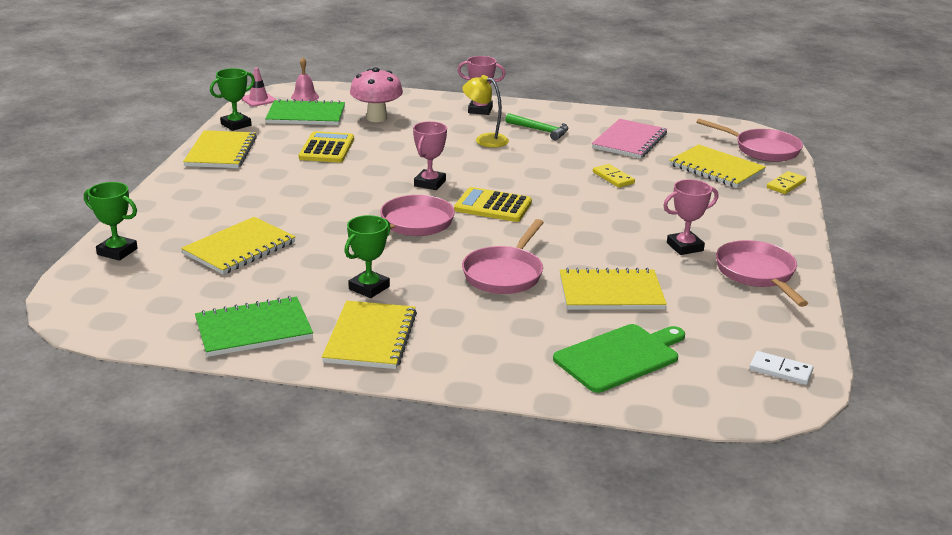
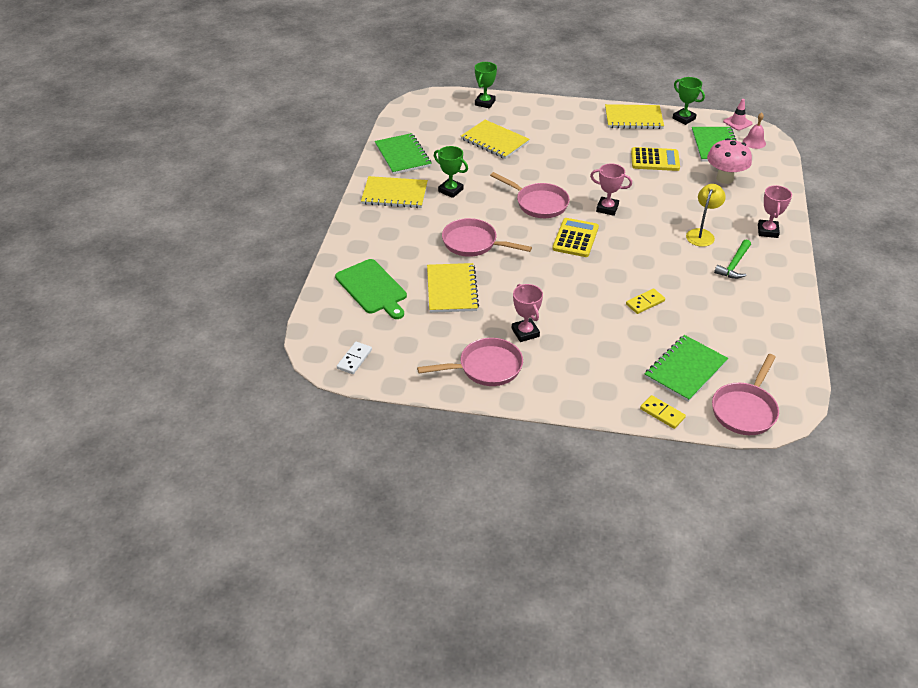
camera: 90 degrees right, 15 degrees up
(629, 141) = (731, 318): pink notebook -> none
(716, 168) = (685, 370): yellow notebook -> green notebook

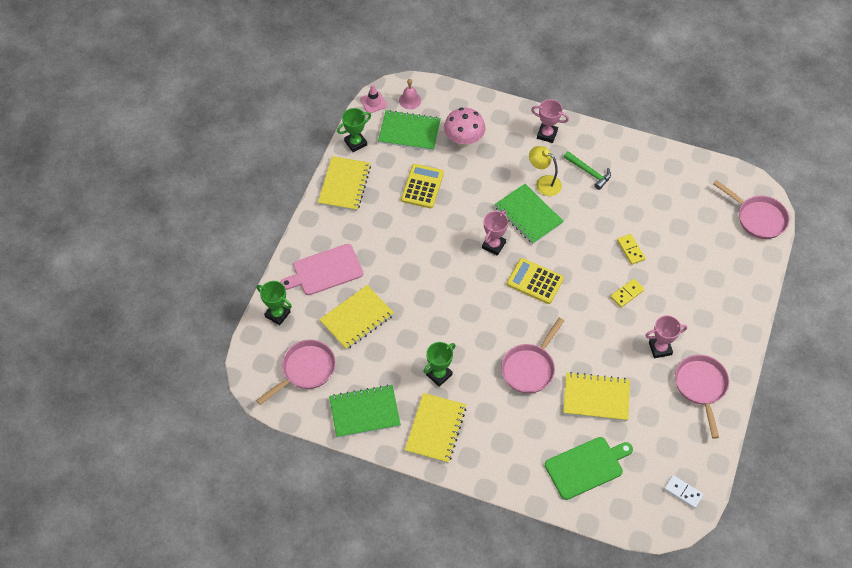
camera: 80 degrees left, 15 degrees up
(537, 120) = (325, 271): none -> pink cutting board
(538, 203) = (475, 300): pink pan -> pink pan (305, 370)
(662, 413) = (759, 272): yellow domino -> yellow domino (627, 294)
(685, 370) = (713, 244): green notebook -> green notebook (528, 215)

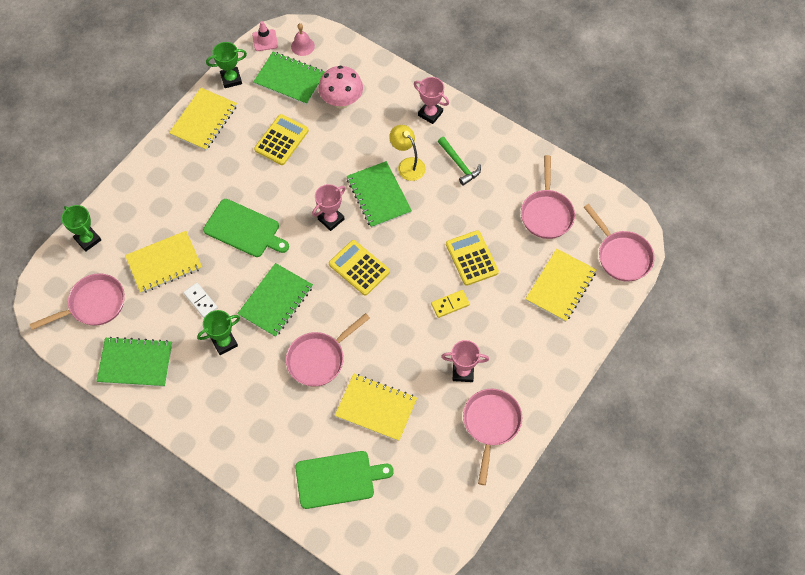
camera: 15 degrees right, 5 degrees up
(325, 271) = (151, 206): pink cutting board -> none
(419, 272) = (244, 229): none -> green cutting board
(435, 429) = (199, 398): yellow notebook -> yellow notebook (560, 286)
(471, 327) = (275, 301): none -> green notebook
(630, 250) = (472, 258): yellow domino -> yellow calculator
(680, 197) = (546, 213): none -> pink pan
(683, 492) = (429, 533): white domino -> white domino (200, 301)

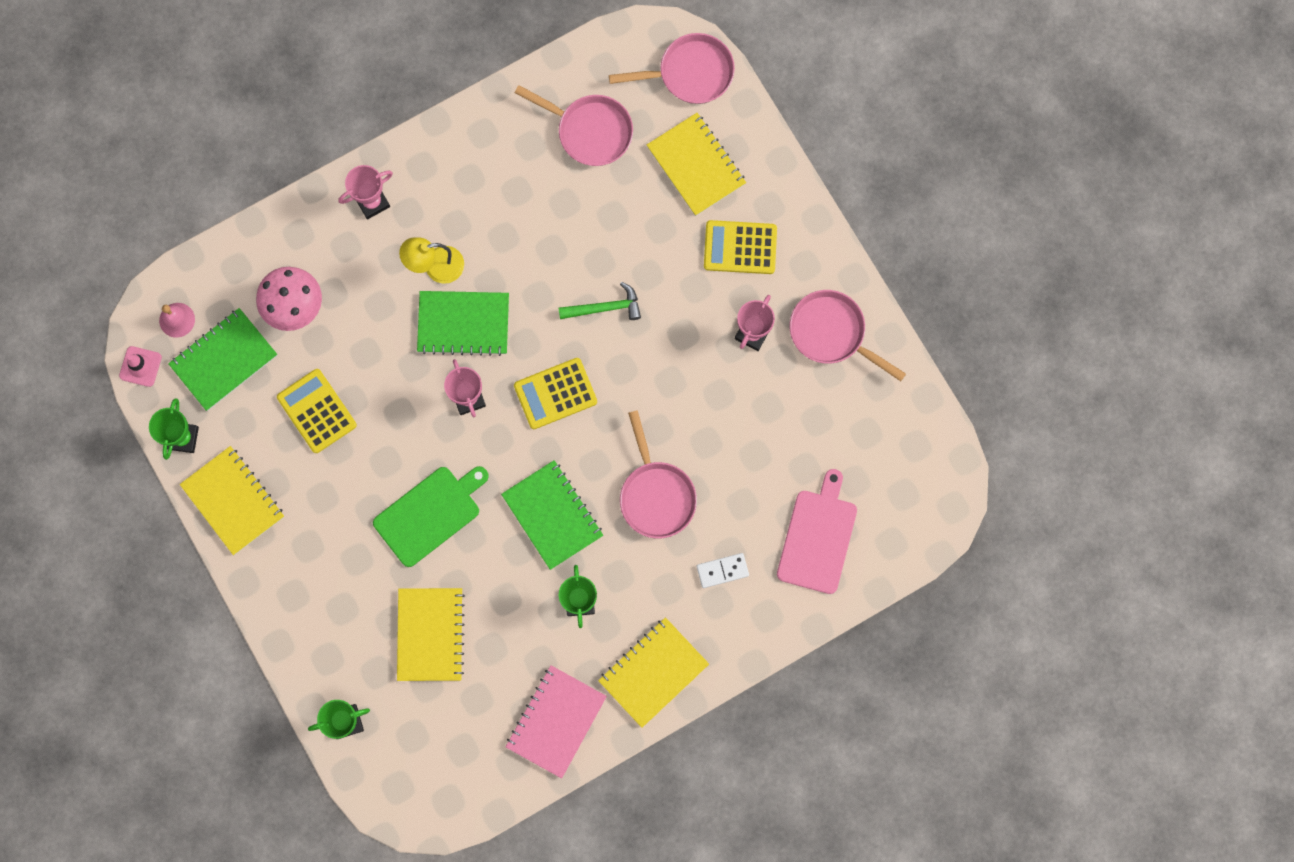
camera: 65 degrees left, 15 degrees up
(93, 304) = (448, 746): pink pan -> none
(135, 363) = (556, 721): green notebook -> pink notebook
(200, 301) = (507, 608): white domino -> white domino (722, 570)
(338, 479) = (818, 537): green cutting board -> pink cutting board
(376, 408) = (750, 455): yellow notebook -> yellow notebook (653, 672)
(450, 304) = (658, 307): yellow domino -> none
(459, 164) = (467, 202): green hammer -> green hammer (604, 308)
(472, 258) = (608, 251): yellow calculator -> yellow calculator (740, 247)

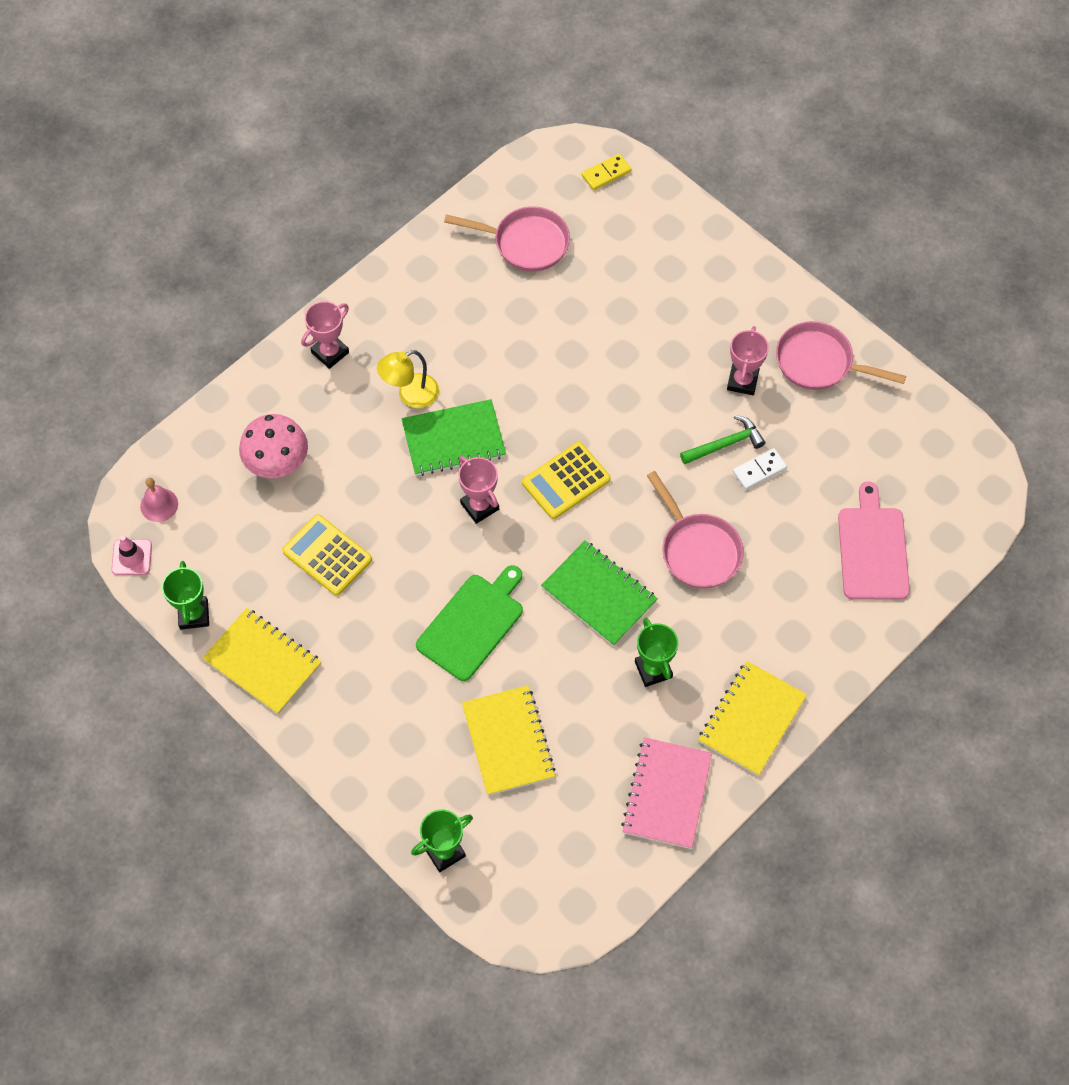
camera: 15 degrees left, 15 degrees down
(224, 360) = (218, 531): green notebook -> none
(604, 308) = (590, 392): green hammer -> green hammer (725, 444)
(690, 73) = (606, 173): pink pan -> yellow domino
(696, 165) = (637, 249): yellow notebook -> none
(722, 570) = (788, 604): white domino -> white domino (759, 470)
(740, 247) = (704, 309): yellow calculator -> none

